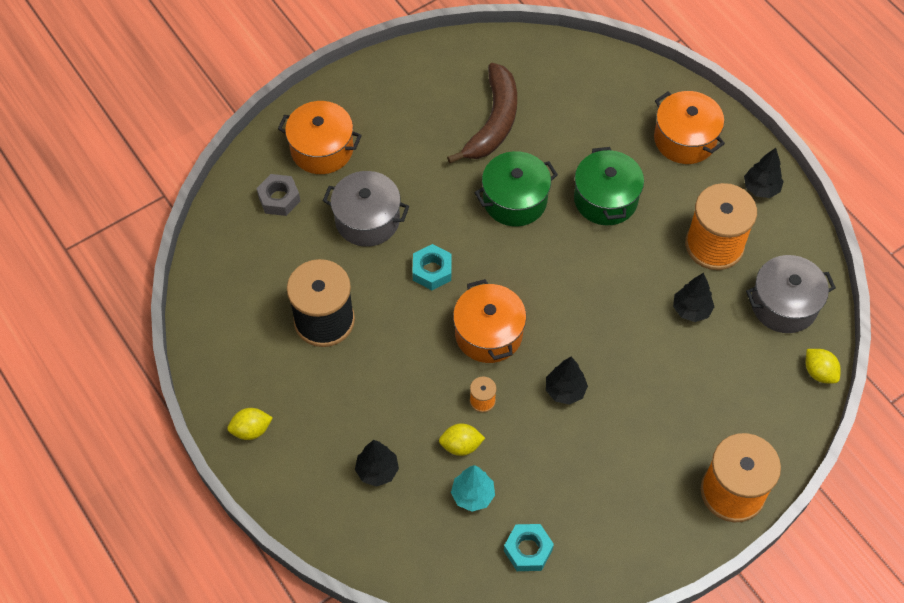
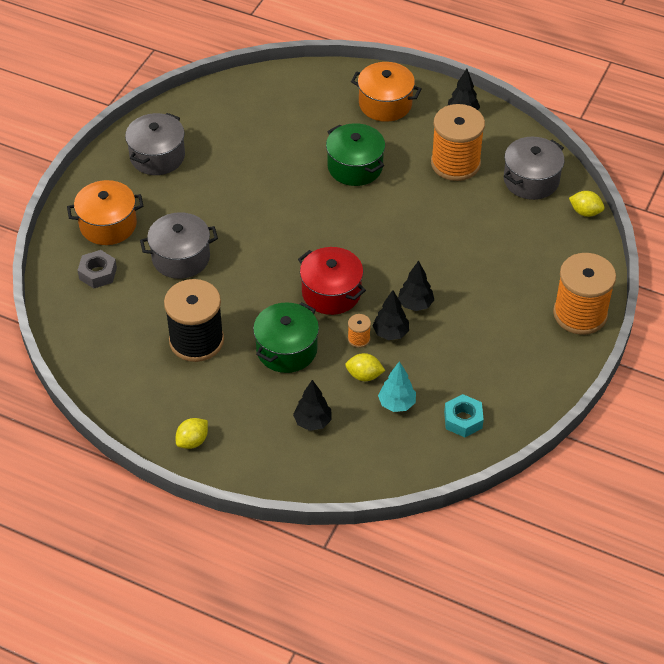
camera: 30 degrees left, 10 degrees down
(416, 94) = (157, 156): none -> grey pot
(432, 271) = (257, 270): turquoise nut -> none
(461, 445) = (364, 375): yellow lemon -> yellow lemon turned 45 degrees clockwise
(488, 333) = (331, 293): orange pot -> red pot
(493, 122) = (232, 150): brown banana -> none
(515, 200) = (287, 196): green pot -> green pot (286, 349)
(691, 310) = (468, 212): black tree -> black tree (390, 333)

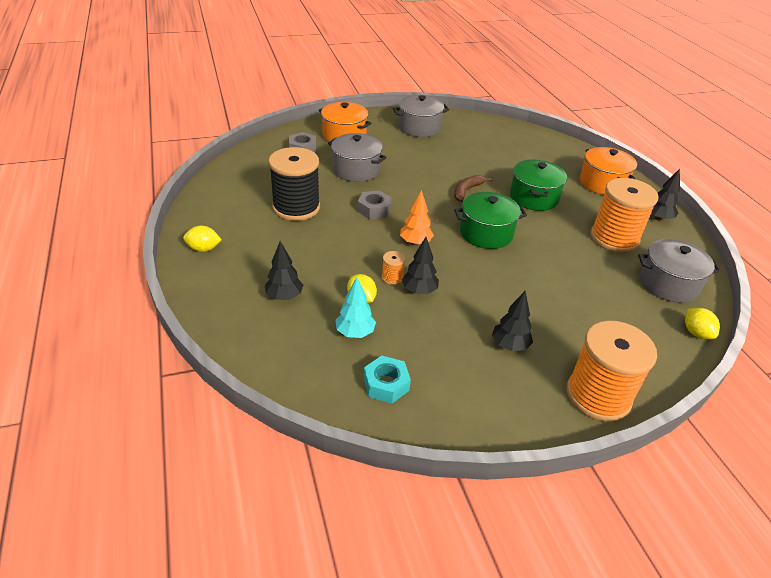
camera: 45 degrees right, 10 degrees down
(257, 288) = (374, 209): none -> grey nut
(286, 349) = (337, 249): green pot -> green pot (486, 233)
(298, 203) = (467, 191): none -> brown banana
(331, 293) = (415, 242): red pot -> orange tree
(415, 304) = (463, 289): black tree -> black tree (509, 345)

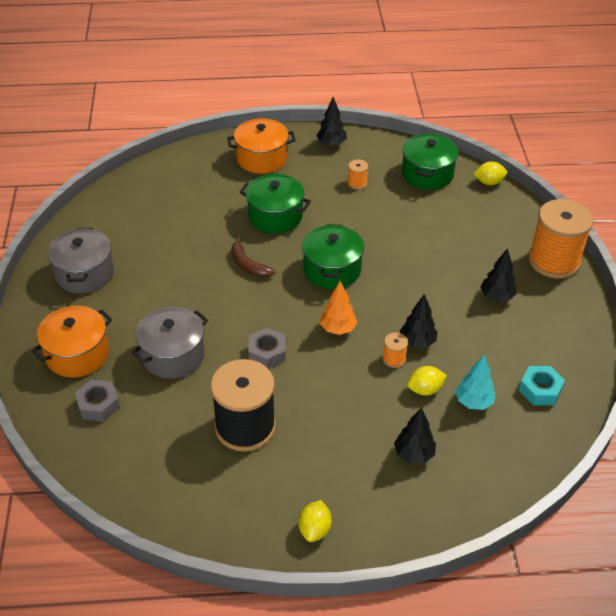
camera: 75 degrees left, 5 degrees up
(614, 238) = (357, 183): orange spool -> orange spool, size x0.41
(668, 284) = (427, 174): grey pot -> green pot

